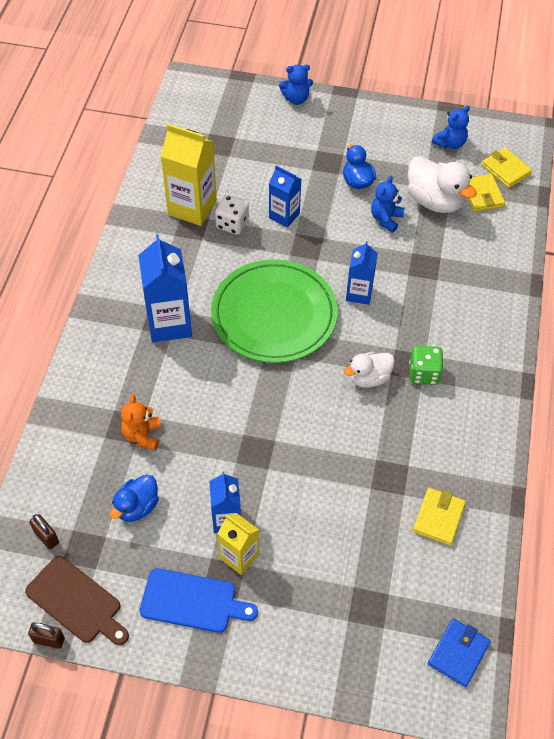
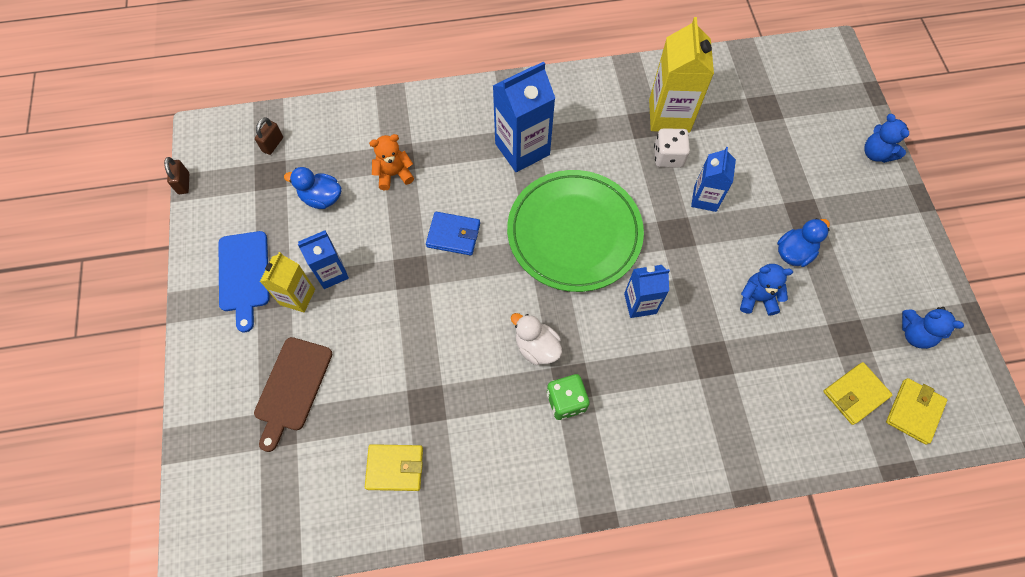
camera: 70 degrees right, 10 degrees up
(76, 602) = (221, 189): brown cutting board -> brown cutting board (292, 388)
(435, 201) = (813, 343): white duck -> none
(458, 653) = (250, 530): blue wallet -> blue wallet (453, 235)

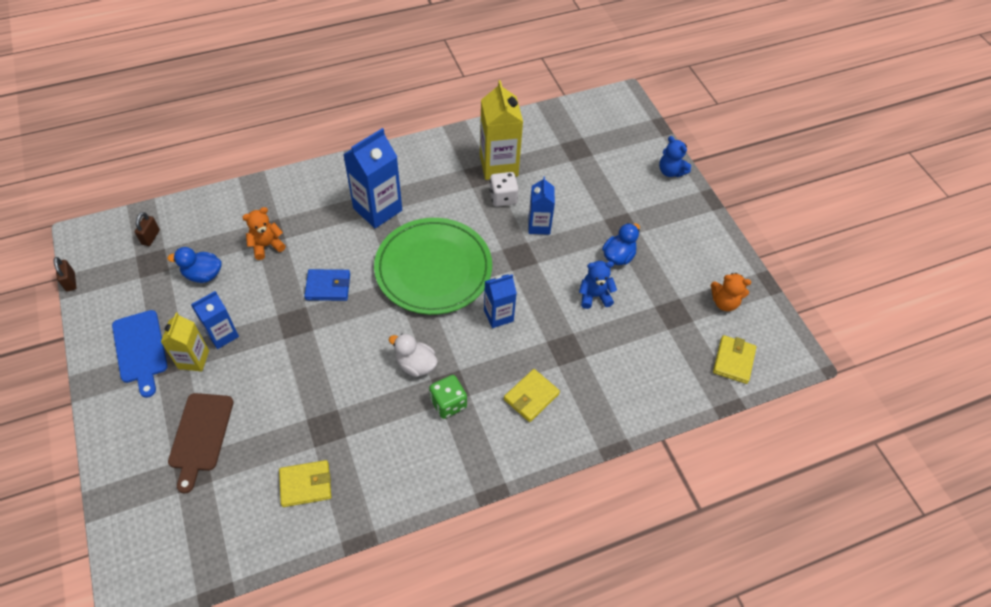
camera: 15 degrees left, 10 degrees down
(855, 394) = (685, 356): yellow wallet -> yellow wallet (531, 397)
(915, 334) = (724, 302): blue teddy bear -> orange teddy bear

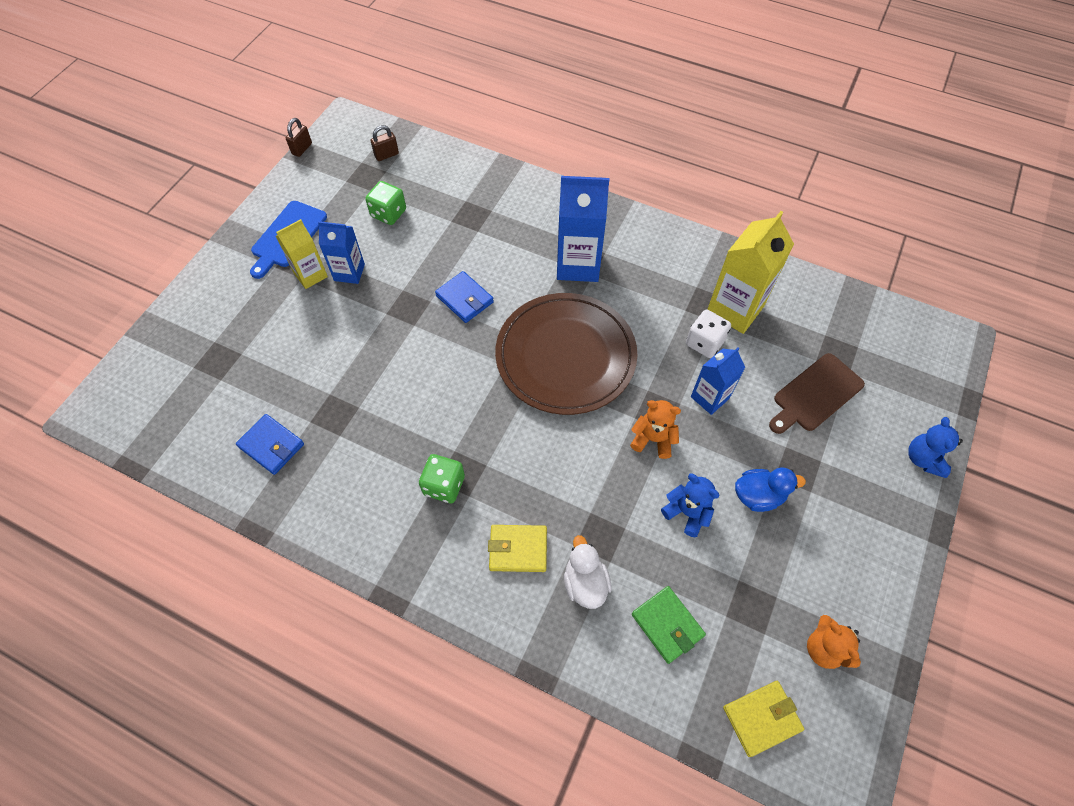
camera: 50 degrees right, 5 degrees up
(200, 435) = (251, 338): brown cutting board -> brown cutting board (815, 394)
(203, 275) = (388, 213): blue duck -> green dice
(266, 246) = (457, 226): orange teddy bear -> orange teddy bear (653, 439)
(306, 484) = (271, 445): yellow wallet -> blue wallet
(415, 365) = (456, 427): white duck -> white duck (585, 582)
(433, 269) = (565, 356): green plate -> brown plate
(498, 315) = (574, 448): blue carton -> none
(647, 360) = (667, 625): none -> green wallet

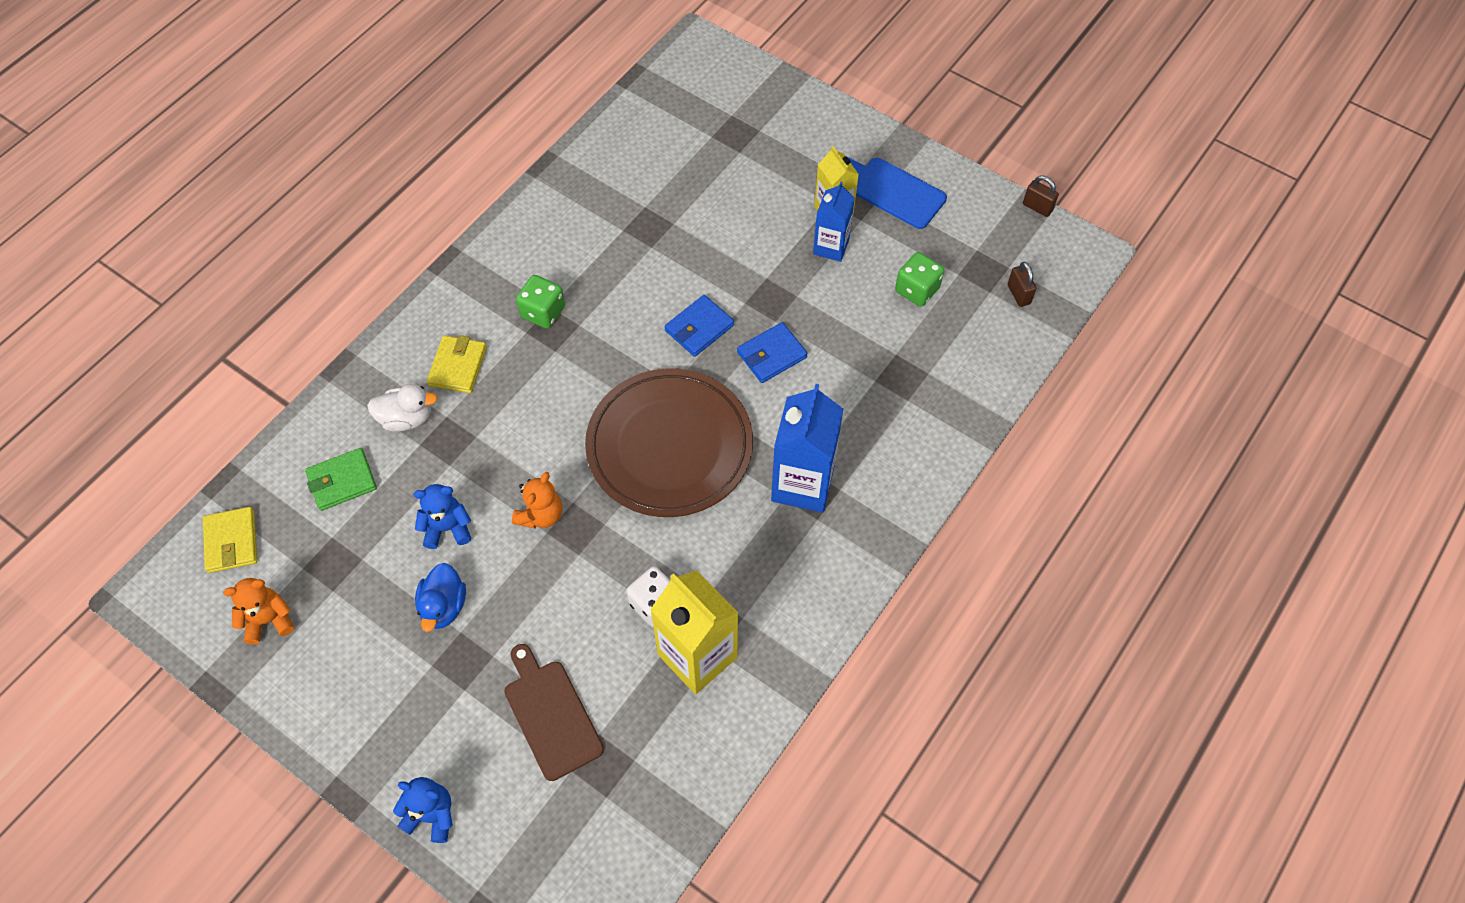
camera: 100 degrees right, 0 degrees up
(271, 445) = (626, 176): blue wallet -> blue wallet (699, 328)
(687, 512) = (447, 528): blue teddy bear -> blue teddy bear turned 150 degrees counterclockwise
(709, 397) = (577, 589): blue carton -> none

